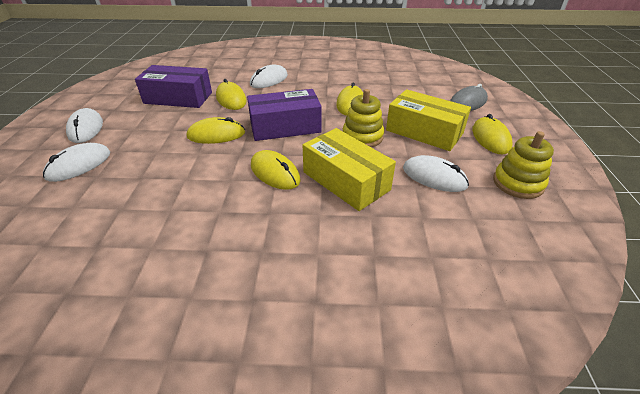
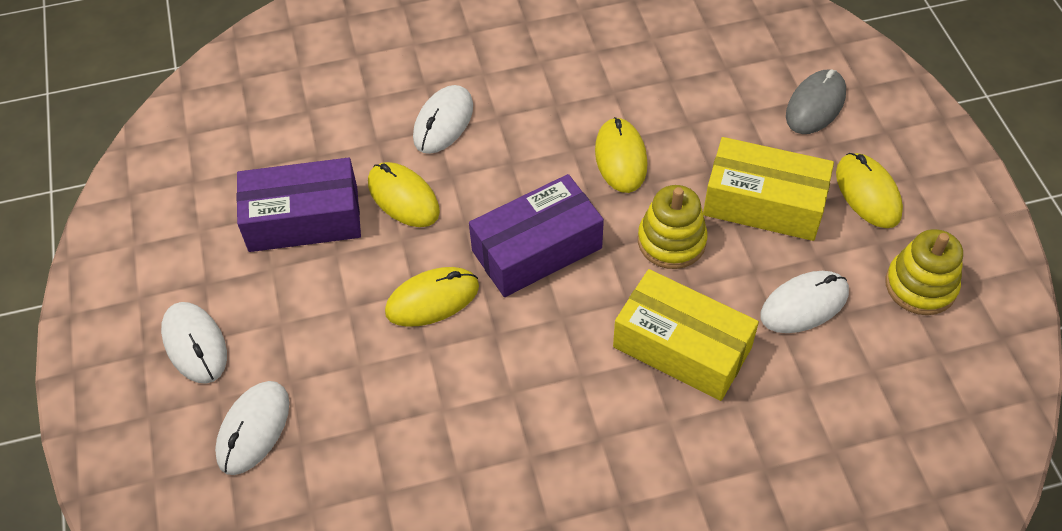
camera: 15 degrees left, 15 degrees up
(275, 173) = (571, 360): yellow mouse -> none
(434, 177) = (804, 304): white mouse -> white mouse turned 45 degrees counterclockwise

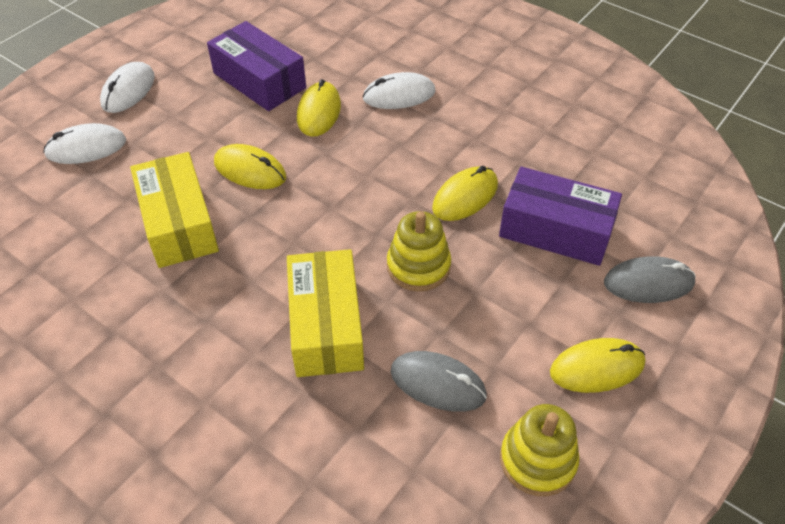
camera: 50 degrees right, 5 degrees down
(536, 249) = (339, 197): purple box -> purple box (555, 230)
(764, 203) = (512, 303): yellow box -> yellow box (178, 223)
(804, 304) = (438, 383): white mouse -> grey mouse
(868, 193) = (597, 368): yellow mouse -> yellow mouse turned 45 degrees clockwise

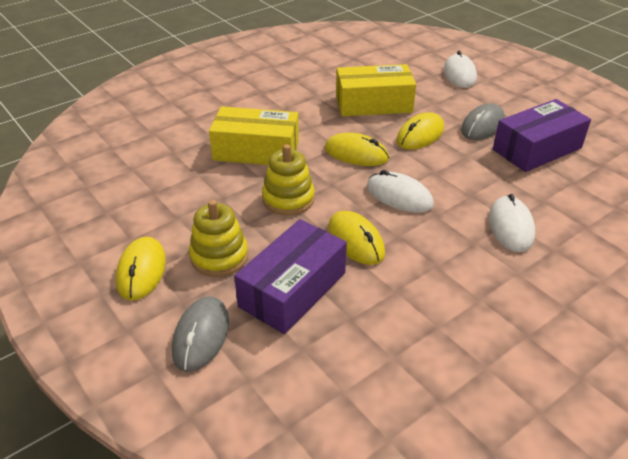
camera: 105 degrees right, 10 degrees down
(128, 90) = (524, 90): white mouse -> white mouse (399, 196)
(319, 112) = (489, 175): yellow mouse -> yellow mouse (356, 153)
(438, 383) = (182, 189): grey mouse -> grey mouse (482, 125)
(537, 460) = (97, 219): yellow stacking toy -> yellow stacking toy (219, 256)

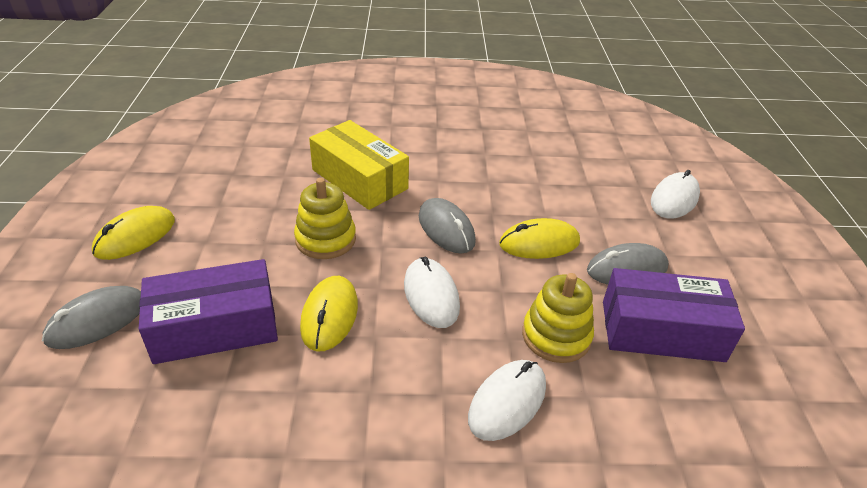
camera: 35 degrees right, 0 degrees up
(219, 256) = (202, 259): yellow stacking toy -> yellow stacking toy (556, 336)
(356, 153) = (446, 229): yellow mouse -> grey mouse
(373, 104) = (531, 187): yellow box -> none

